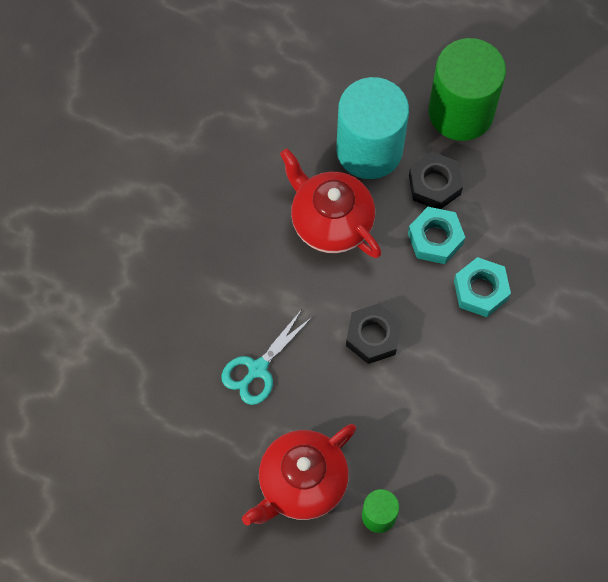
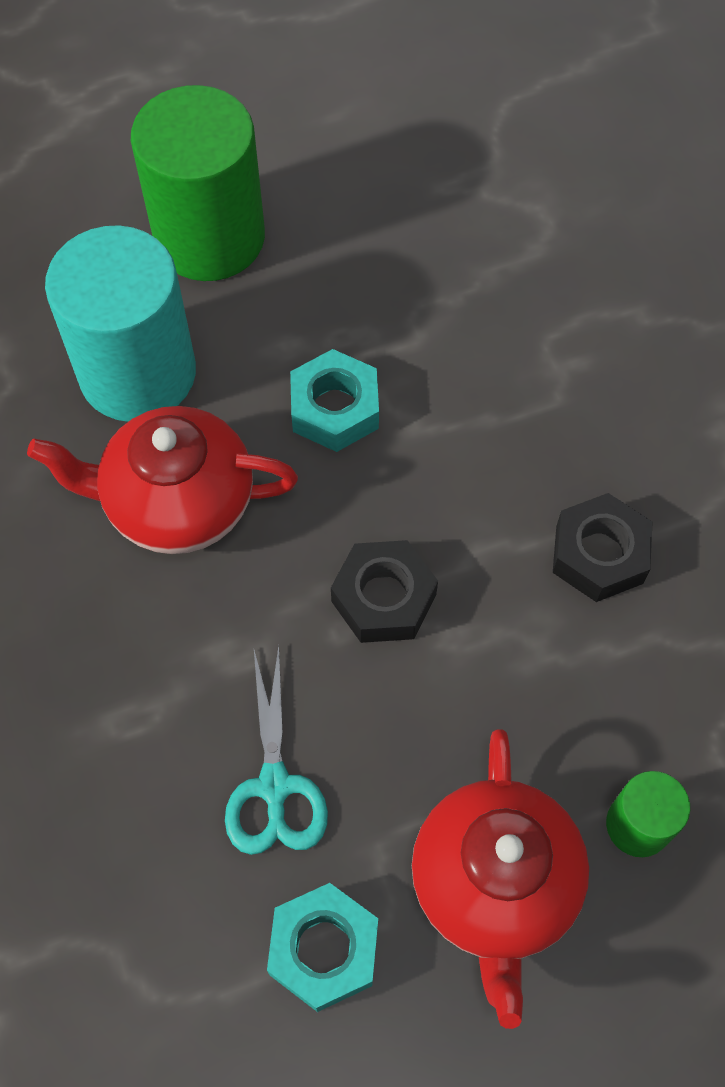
camera: 45 degrees left, 5 degrees down
(434, 184) = (265, 346): black nut -> black nut (599, 554)
(480, 290) = (455, 421): turquoise nut -> turquoise nut (324, 949)

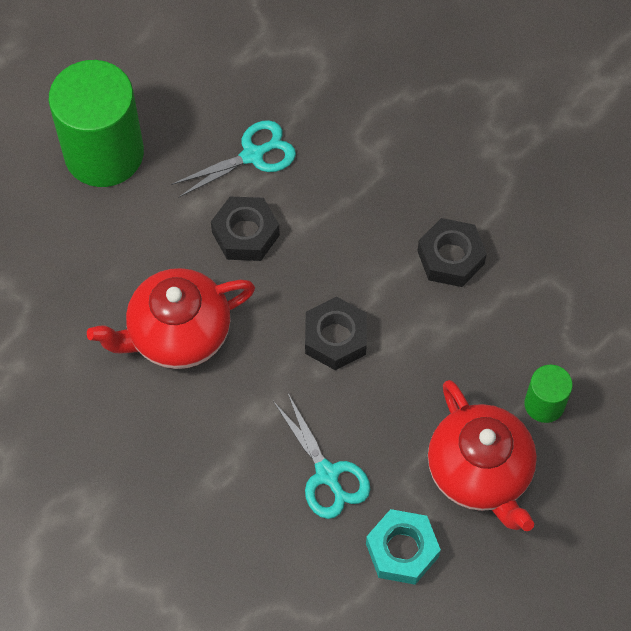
camera: 25 degrees left, 0 degrees up
(138, 373) = (106, 262): turquoise cylinder -> none
(335, 409) = (245, 234): turquoise nut -> black nut
(396, 312) = (252, 155): none -> turquoise scissors

